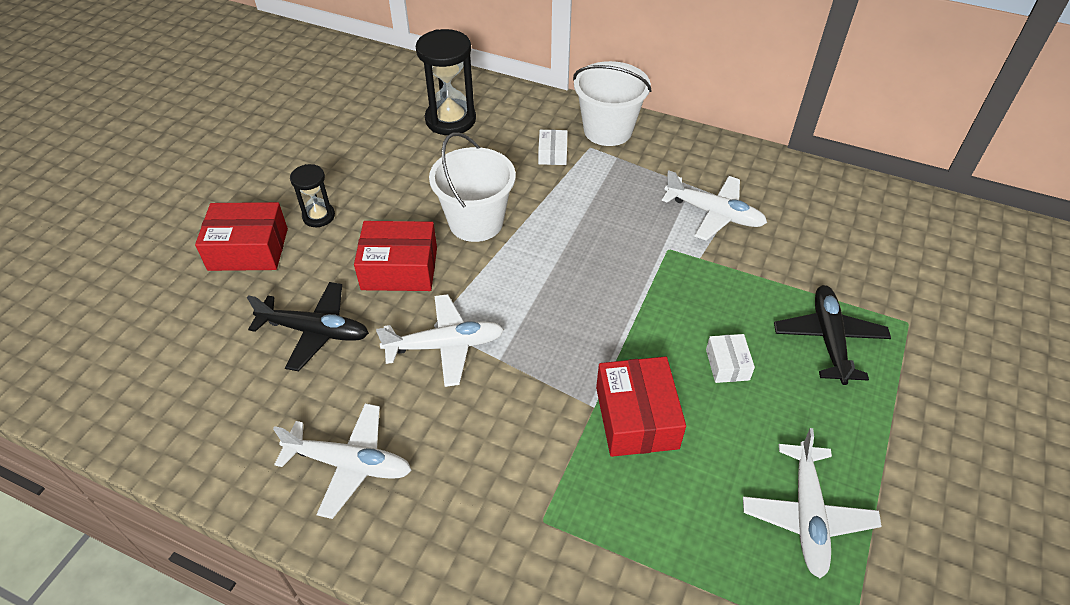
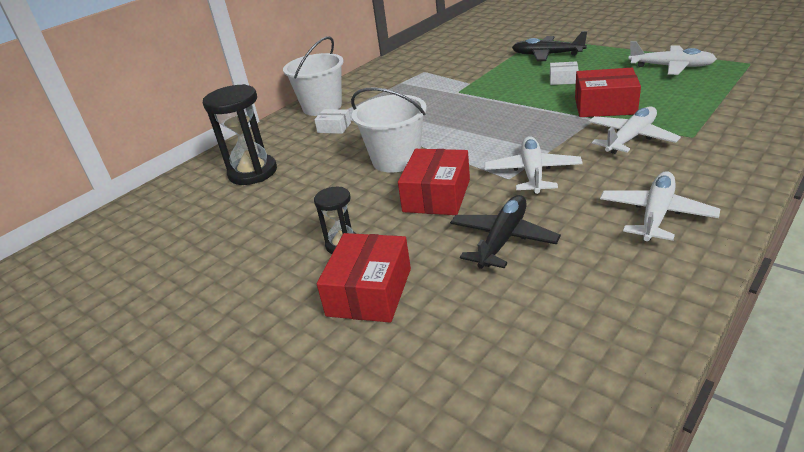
camera: 70 degrees left, 15 degrees down
(714, 214) = (432, 77): white plane -> white plane (631, 138)

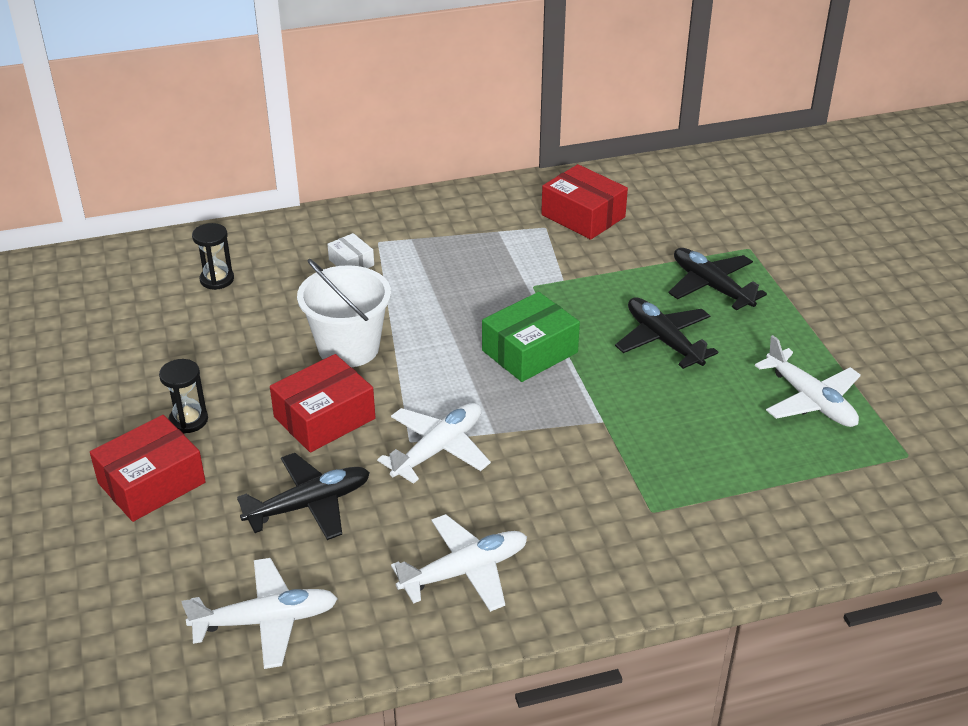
camera: 30 degrees right, 5 degrees up
(253, 172) = (217, 279): black hourglass -> black hourglass, size x0.56
(322, 107) = (378, 221): white bucket -> none
(504, 113) = (529, 351): none -> green box
(563, 80) = (663, 340): white box -> black plane
(605, 106) = (640, 410): red box -> red box (583, 216)
(631, 138) = (591, 471): white plane -> white plane (266, 621)

